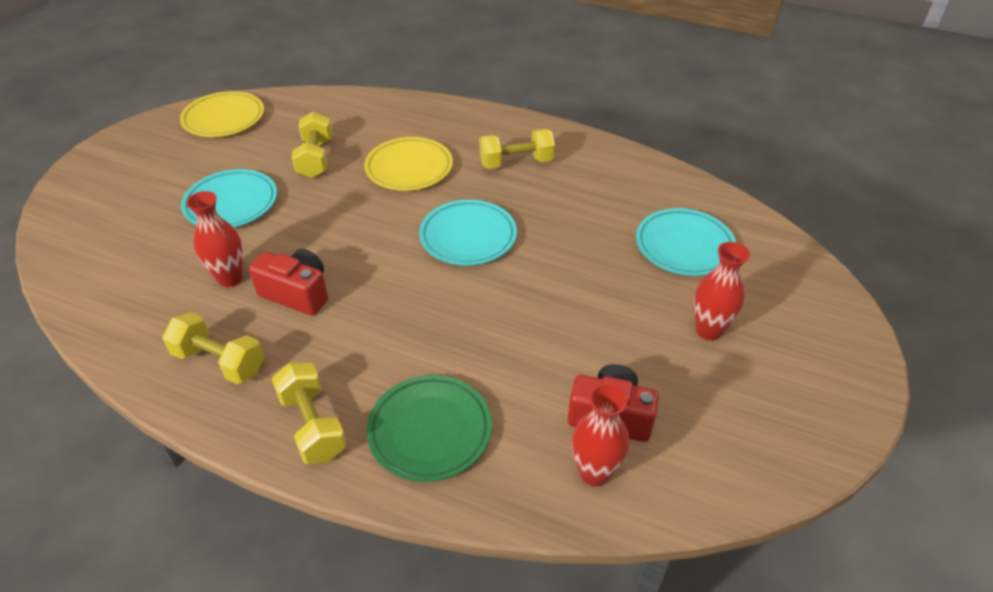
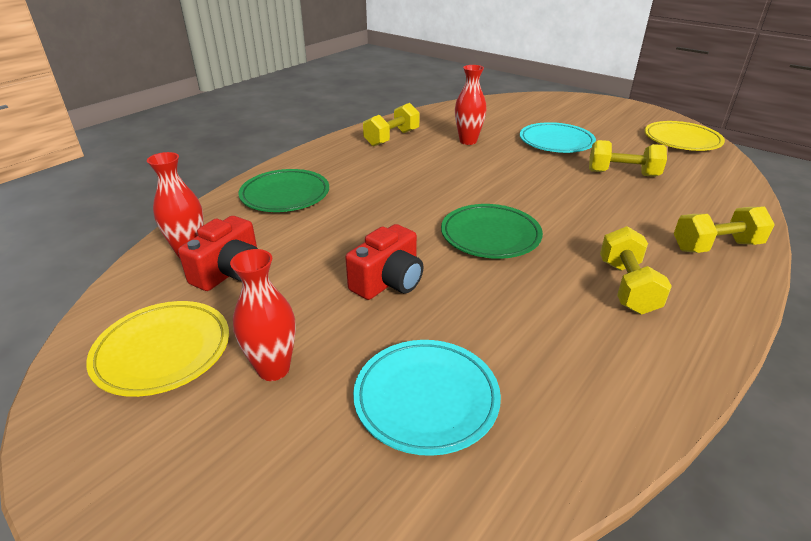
camera: 105 degrees right, 10 degrees down
(297, 293) = (443, 160): red camera -> red camera (388, 282)
(313, 425) = (321, 161): yellow dumbbell -> yellow dumbbell (715, 246)
(409, 168) = (610, 216): yellow plate -> yellow plate (163, 351)
(468, 236) = (490, 235): turquoise plate -> green plate

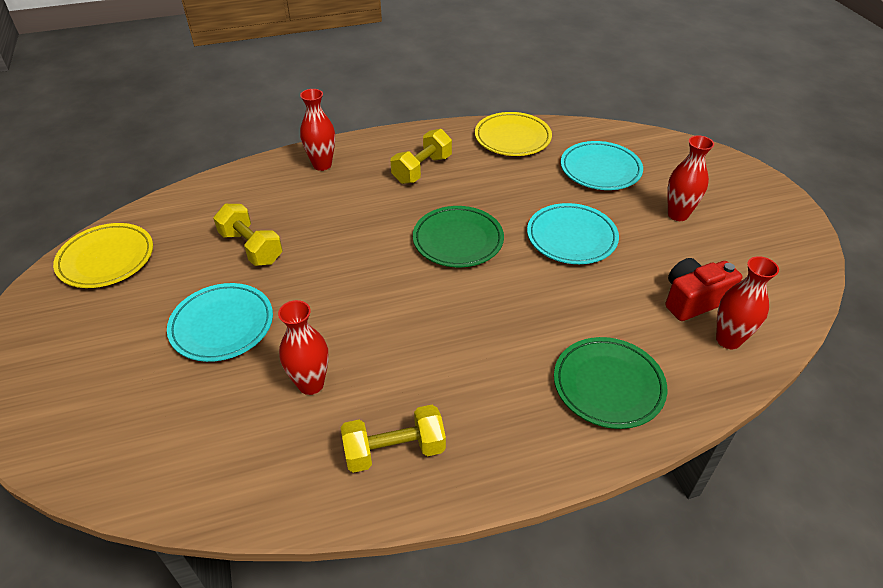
camera: 145 degrees left, 10 degrees up
(163, 351) = (749, 253): yellow plate -> yellow plate (512, 138)
(388, 282) = (571, 237): red camera -> turquoise plate
(715, 246) = (322, 165): yellow dumbbell -> red vase

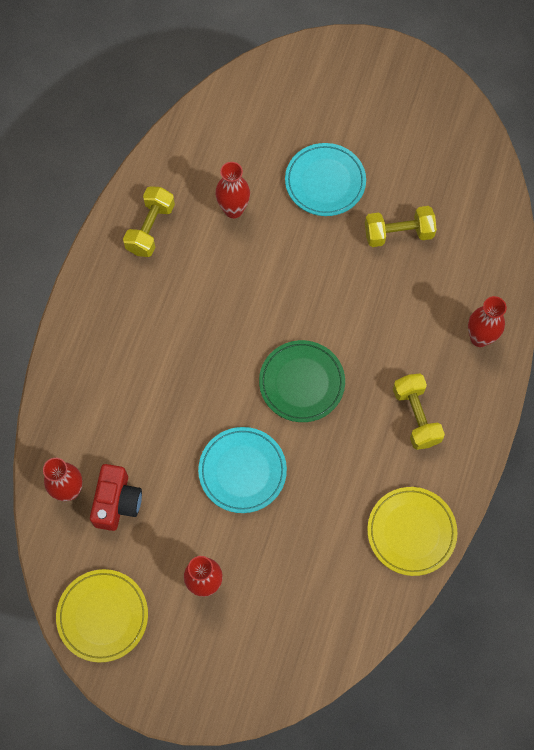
camera: 125 degrees right, 25 degrees up
(106, 259) = (452, 136): yellow plate -> yellow plate (103, 616)
(600, 169) = (308, 572): turquoise plate -> none
(608, 385) = (99, 379): green plate -> none

